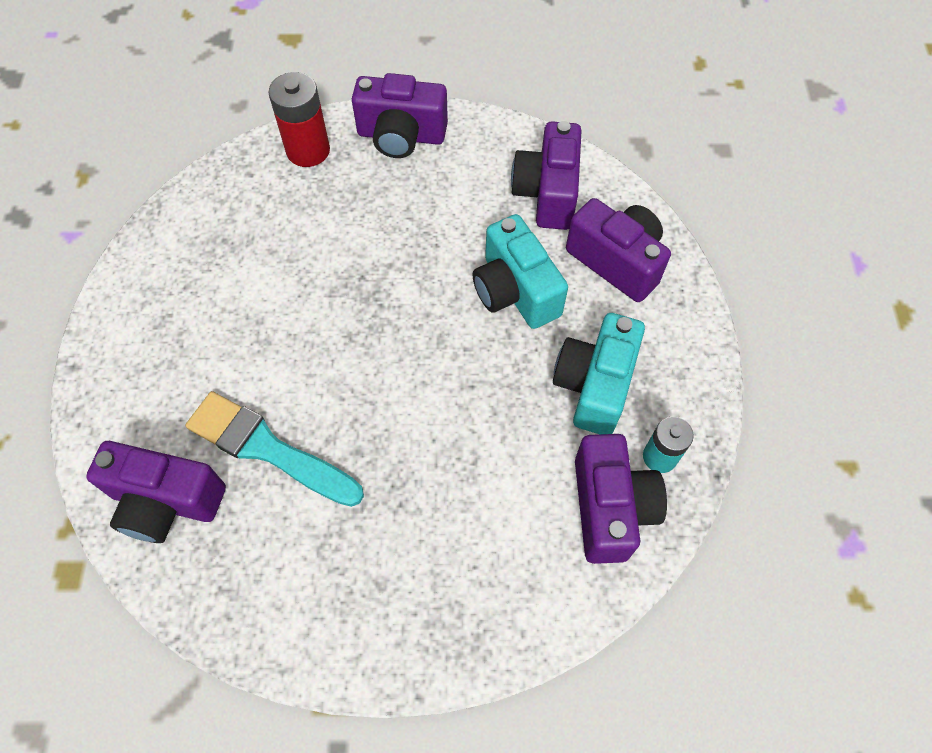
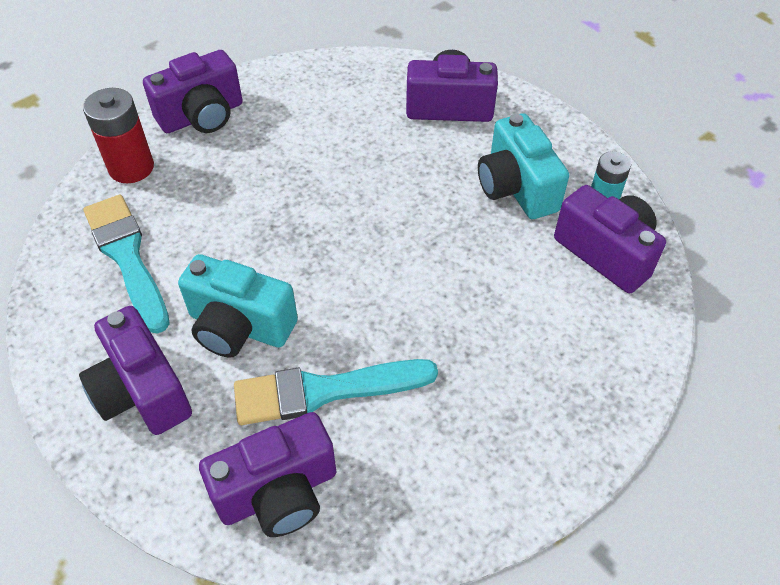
camera: 40 degrees left, 10 degrees down
(238, 229) = (127, 257): none -> turquoise brush
(515, 291) = (400, 165): turquoise camera -> turquoise camera (239, 326)
(547, 193) = (355, 92): purple camera -> purple camera (142, 391)

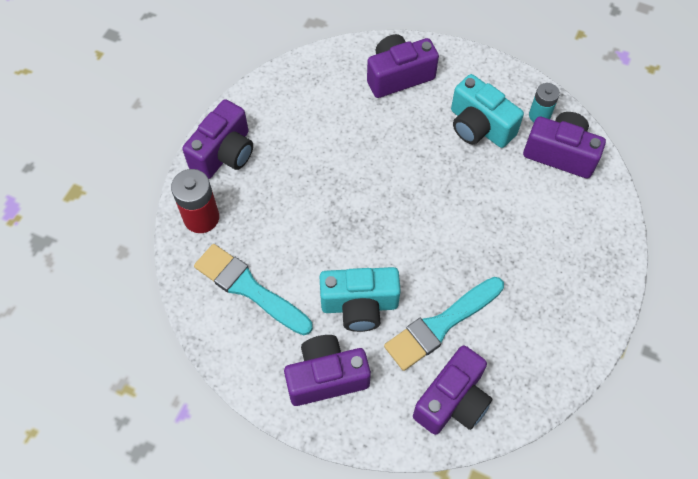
camera: 25 degrees left, 10 degrees up
(142, 391) = (326, 377): purple camera -> purple camera turned 135 degrees clockwise

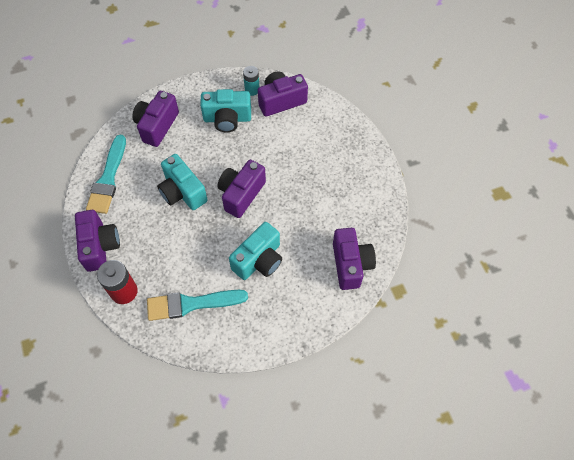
camera: 45 degrees left, 0 degrees up
(326, 377) = (279, 310): purple camera -> purple camera (241, 194)
(355, 166) = (182, 192): none -> turquoise camera
(441, 325) = (308, 233): turquoise brush -> turquoise brush (108, 178)

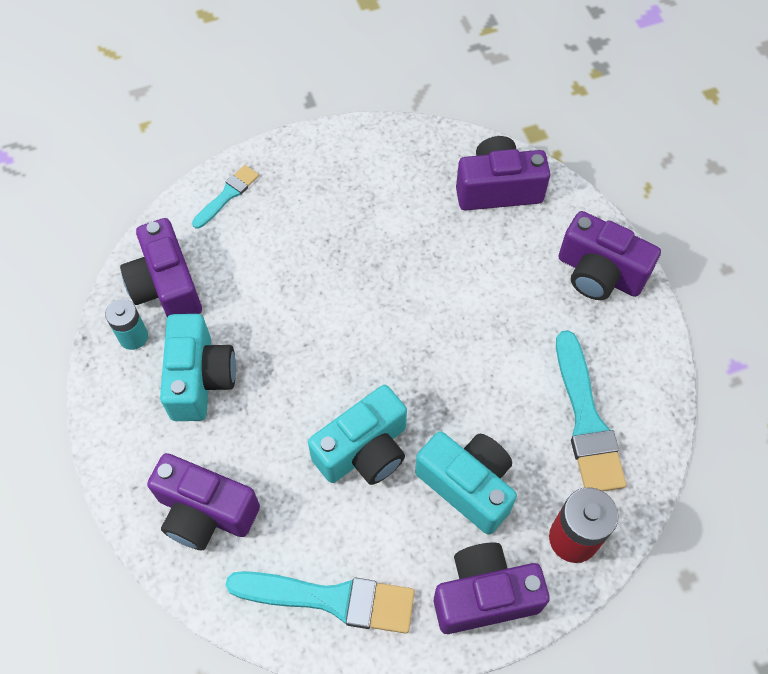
camera: 90 degrees left, 0 degrees up
(241, 194) = (369, 349): purple camera -> purple camera (599, 273)
(259, 260) = (498, 318): turquoise camera -> turquoise camera (468, 485)
(339, 124) = (227, 195): none -> turquoise brush

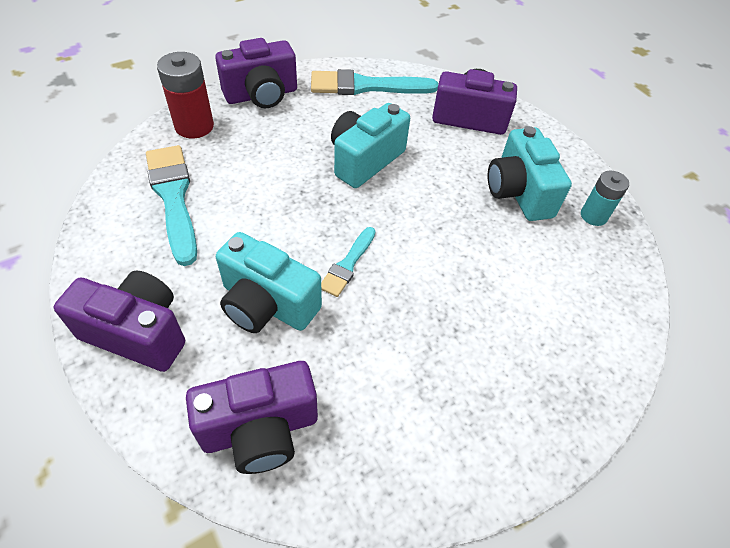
camera: 165 degrees right, 10 degrees down
(166, 286) = (593, 260): purple camera -> none
(227, 195) = (591, 366): turquoise brush -> turquoise brush (348, 264)
(468, 485) = (278, 147): turquoise camera -> turquoise camera (267, 304)

